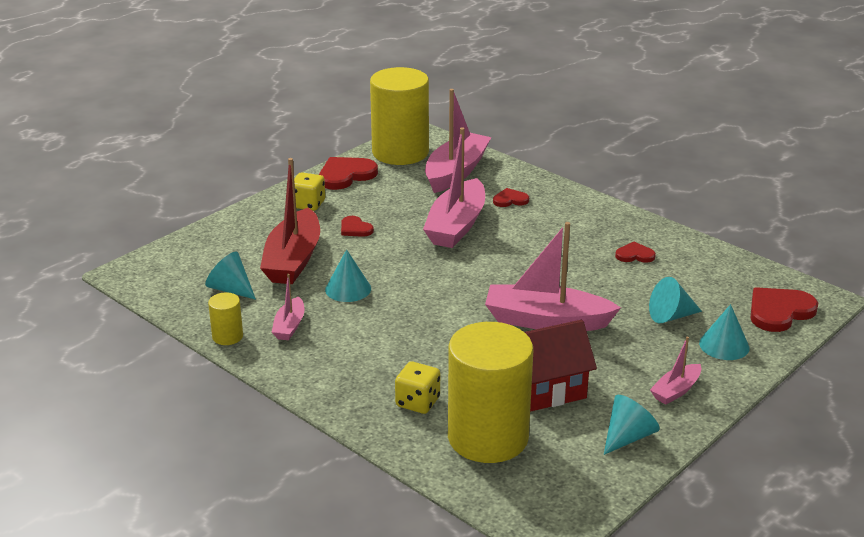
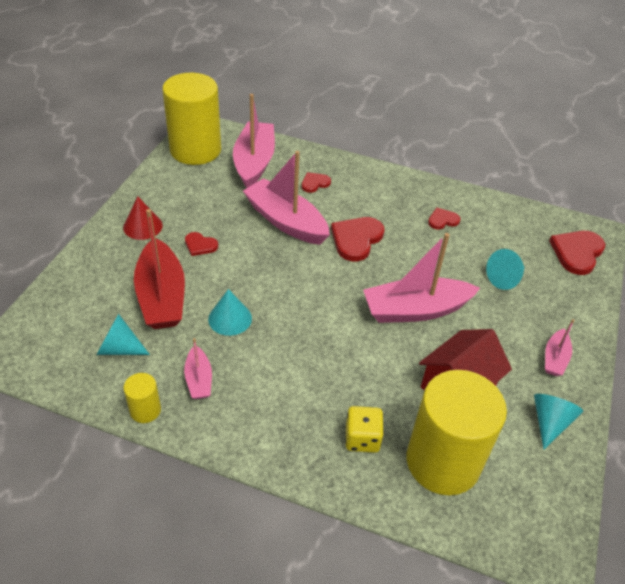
camera: 25 degrees left, 15 degrees up
(308, 204) = (143, 226): yellow dice -> red cone
(346, 175) = (160, 185): red heart -> red heart (356, 239)
(456, 226) = (286, 221): pink boat -> pink boat turned 135 degrees clockwise
(724, 345) = (560, 299): turquoise cone -> none

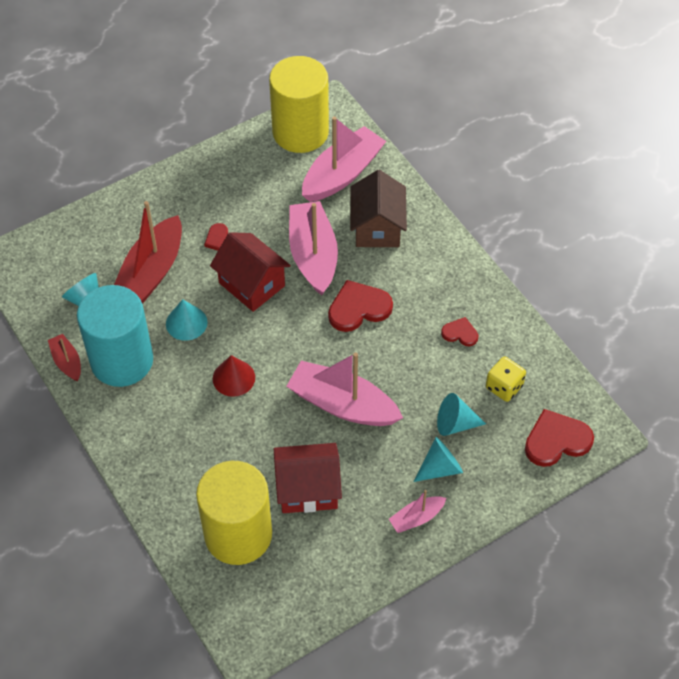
camera: 40 degrees right, 10 degrees up
(143, 226) = (189, 194): red cone -> red cone (233, 378)
(145, 410) = (67, 362): yellow cylinder -> red boat
(199, 379) = (122, 360): pink boat -> turquoise cylinder
(258, 263) = (252, 284): none -> red house
(314, 183) = (377, 227): red heart -> brown house
(362, 438) = (196, 479): yellow dice -> yellow dice (504, 387)
(550, 422) = (352, 562): turquoise cone -> turquoise cone (440, 468)

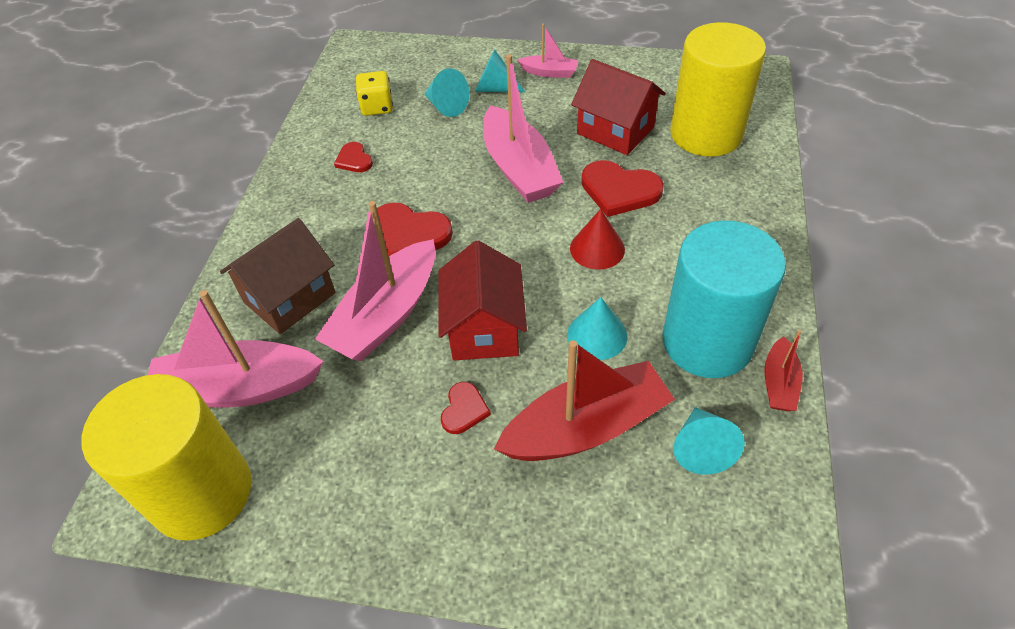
camera: 135 degrees left, 5 degrees down
(556, 440) = (391, 59): red heart -> red heart (619, 190)

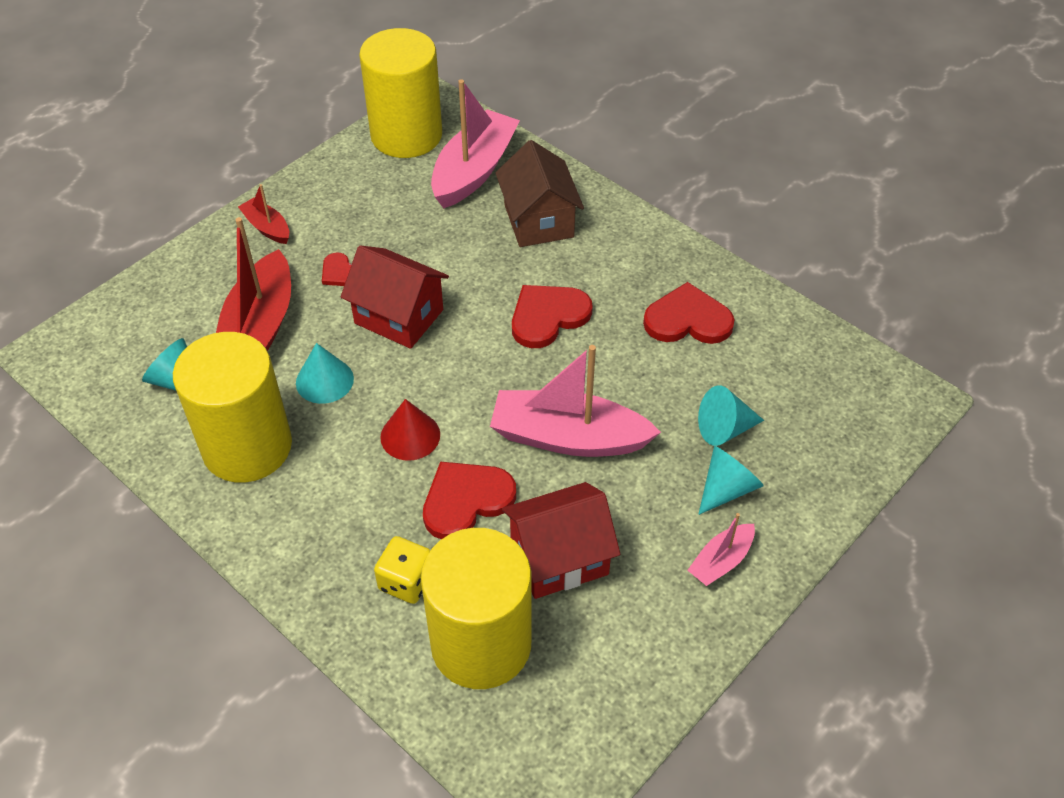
camera: 120 degrees right, 0 degrees up
(354, 160) = (688, 320): red heart -> red heart, size x1.80
(377, 107) = (768, 371): yellow dice -> yellow dice (406, 581)
(386, 315) = (468, 267): pink boat -> none
(707, 341) = (247, 447): turquoise cylinder -> yellow cylinder
(779, 383) = (168, 465): red boat -> red boat (267, 228)

